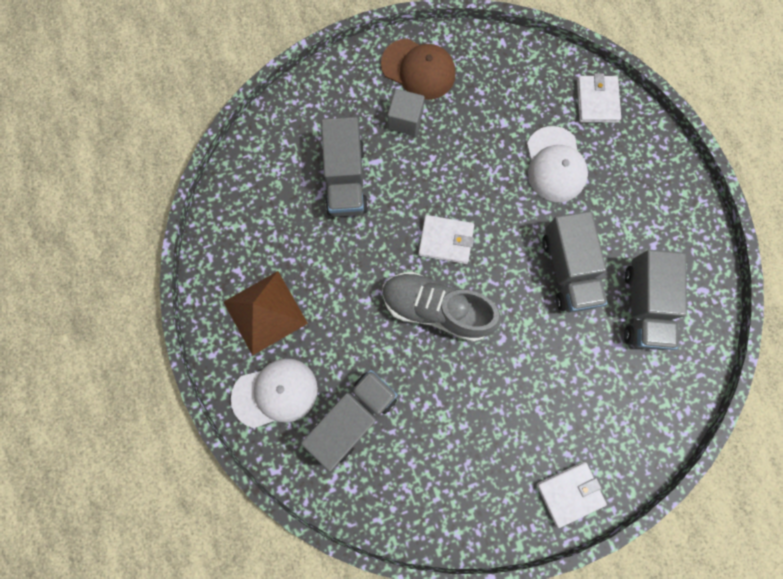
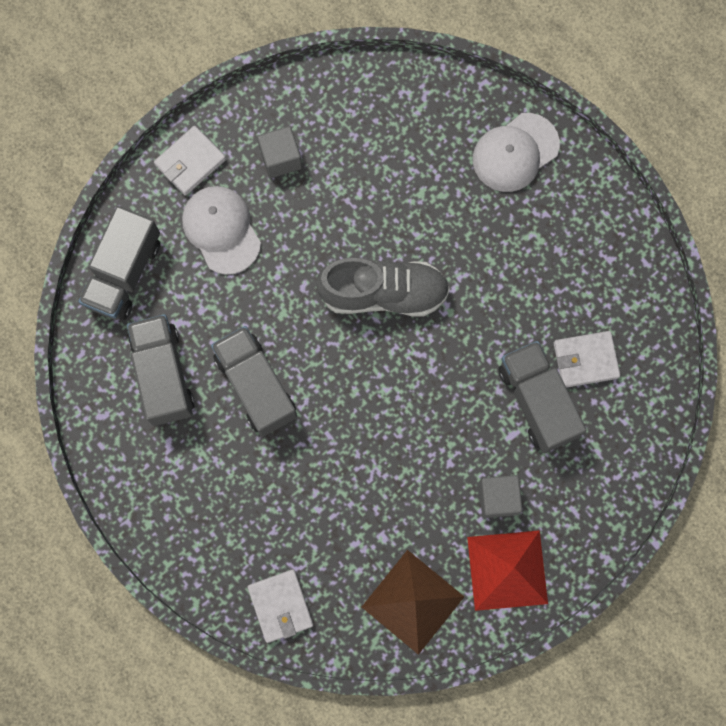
camera: 160 degrees right, 0 degrees up
(265, 312) = (561, 226): brown pyramid -> brown pyramid (412, 601)
(353, 417) = (428, 157): grey truck -> grey truck (124, 273)
(418, 69) = (507, 570): brown cap -> red pyramid
(446, 240) = (400, 371): white wallet -> white wallet (585, 360)
(485, 466) = (281, 158): none -> grey cube
(555, 165) = (306, 505): white cap -> white cap (221, 230)

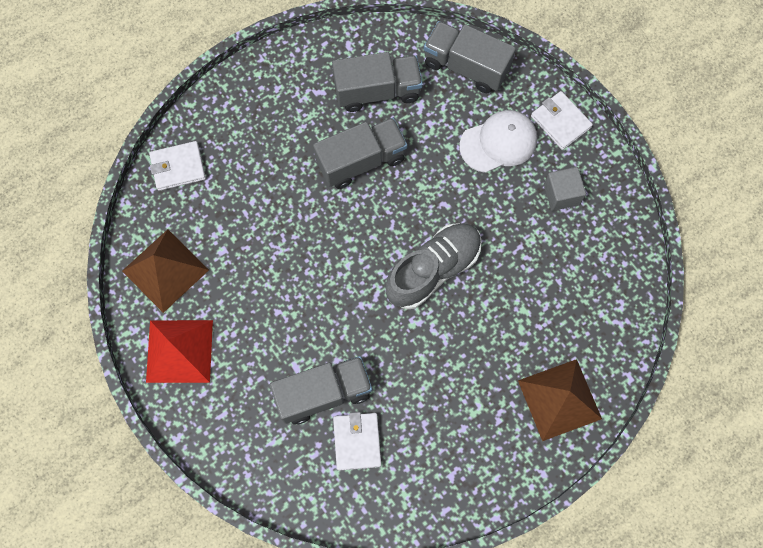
camera: 95 degrees right, 5 degrees down
(383, 293) = (433, 270): grey shoe -> grey shoe turned 135 degrees counterclockwise
(498, 498) = (242, 350): grey cube -> none
(515, 152) = (559, 399): white cap -> brown pyramid

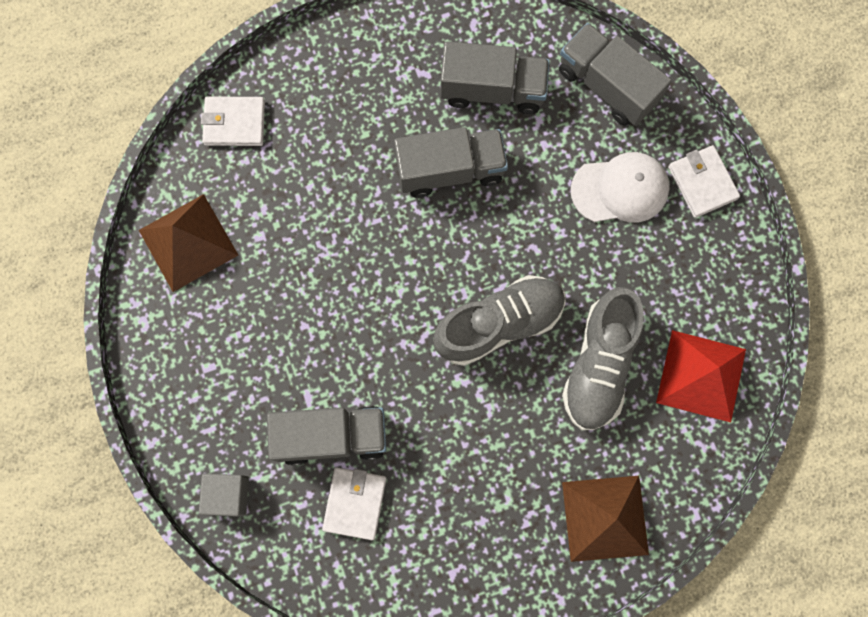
camera: 15 degrees right, 5 degrees up
(179, 351) = (180, 342): red pyramid -> red pyramid (701, 376)
(520, 281) = (599, 364): none -> grey shoe
(561, 194) = (678, 272): grey cube -> grey cube (228, 495)

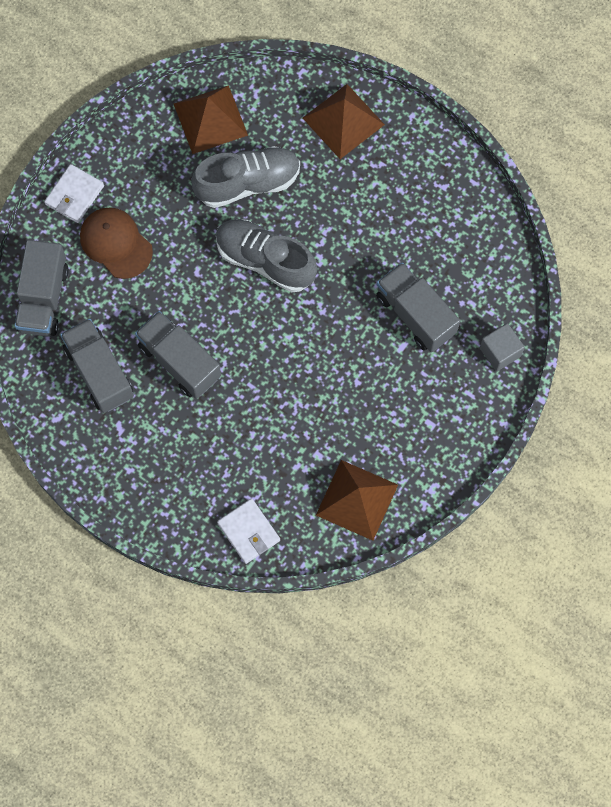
camera: 125 degrees left, 5 degrees down
(355, 503) = (446, 272): white wallet -> none
(620, 189) = (116, 243): white cap -> brown cap
(701, 376) = (210, 119): red pyramid -> brown pyramid

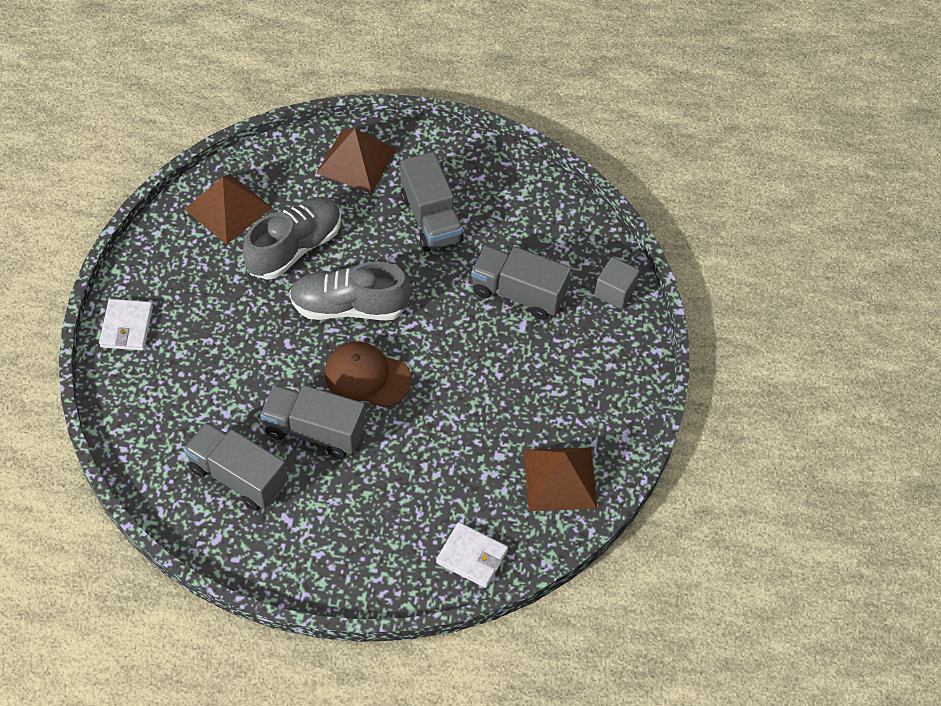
camera: 30 degrees left, 15 degrees down
(43, 298) = (143, 433): grey truck -> grey truck (431, 218)
(116, 243) = (192, 352): brown cap -> brown cap (367, 376)

